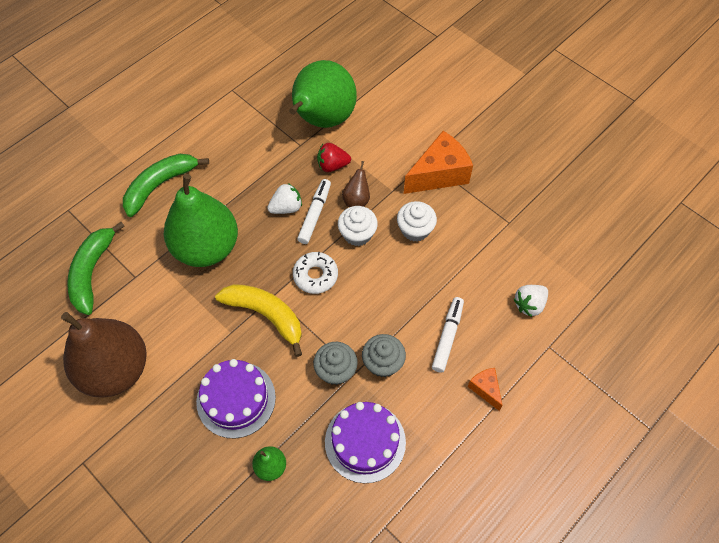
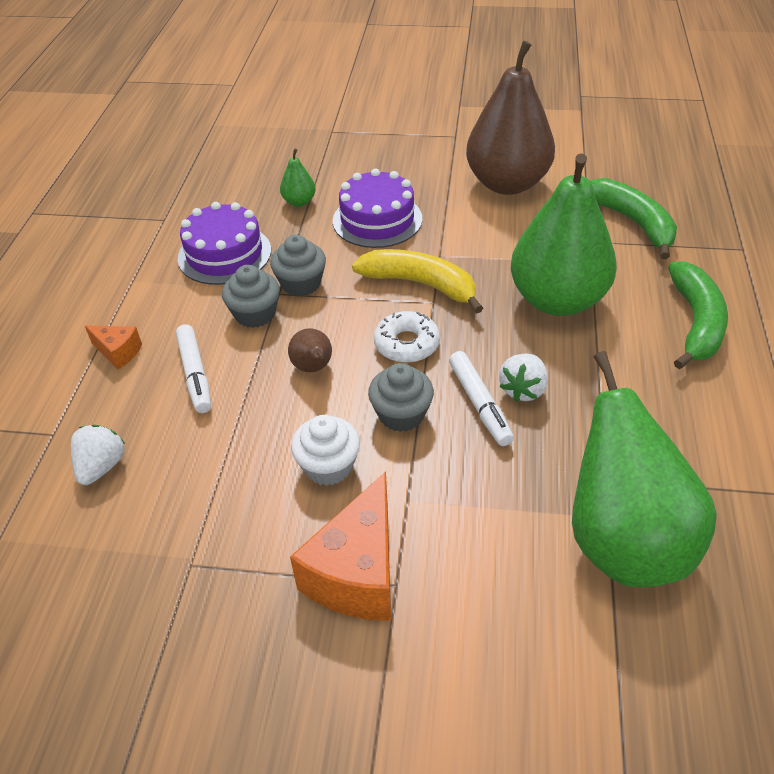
camera: 145 degrees right, 15 degrees down
(266, 315) = (420, 284): yellow banana -> yellow banana turned 150 degrees counterclockwise
(332, 165) = (527, 480): red strawberry -> none
(356, 200) = (444, 454): brown pear -> brown pear (313, 368)
(357, 234) = (401, 414): white cupcake -> grey cupcake

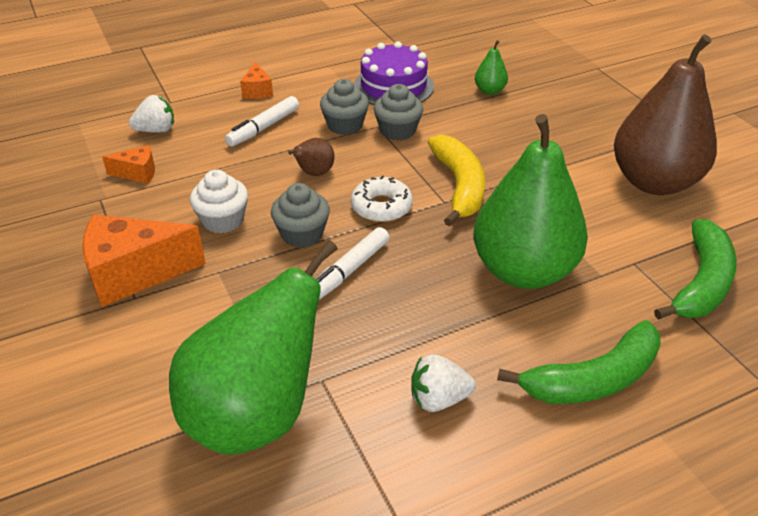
camera: 55 degrees right, 5 degrees down
(173, 512) = (137, 173): none -> orange cheese
(377, 220) = (513, 134): purple cake -> none
(523, 389) = (387, 290): white strawberry -> white strawberry (439, 399)

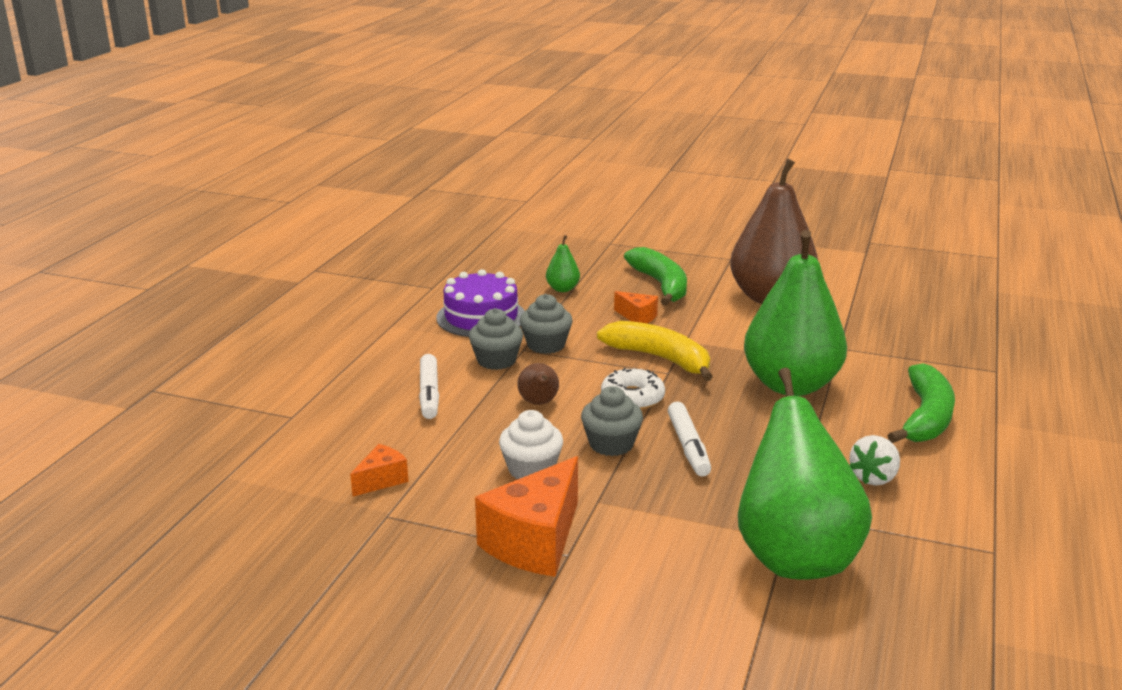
camera: 45 degrees left, 15 degrees down
(156, 130) = (328, 443): white strawberry -> none
(257, 91) = (364, 371): orange cheese -> orange cheese (637, 317)
(701, 283) = (889, 339): green banana -> green banana (661, 285)

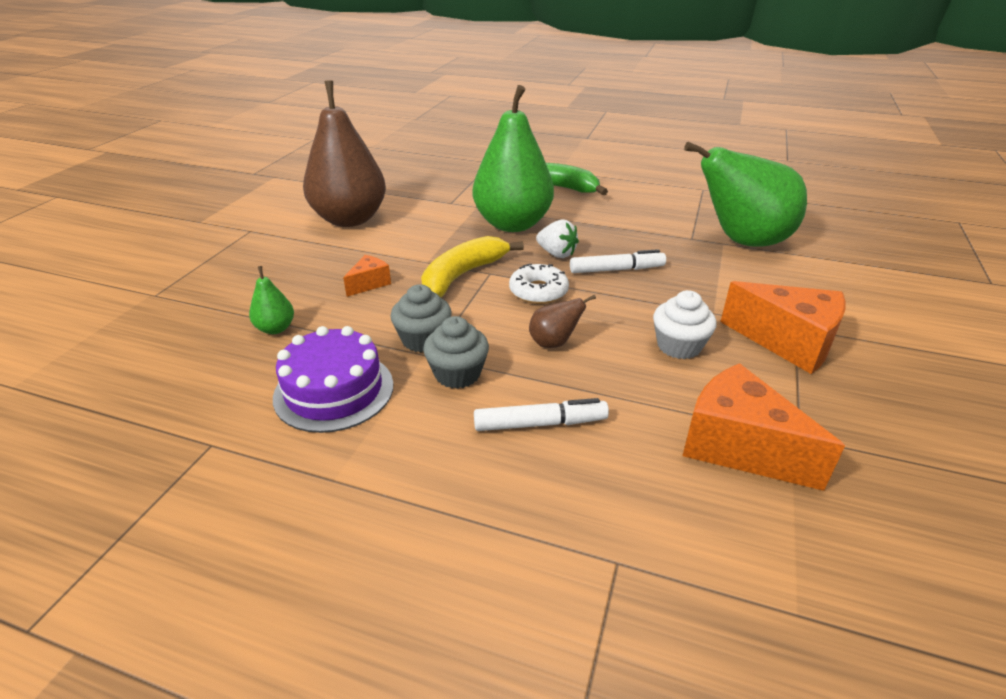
camera: 90 degrees left, 10 degrees up
(381, 480) = (738, 447): orange cheese -> orange cheese, size x1.99
(611, 444) = (622, 304): grey cupcake -> none
(661, 285) = (296, 268): green banana -> none
(874, 478) = (637, 210): white strawberry -> white strawberry (556, 254)

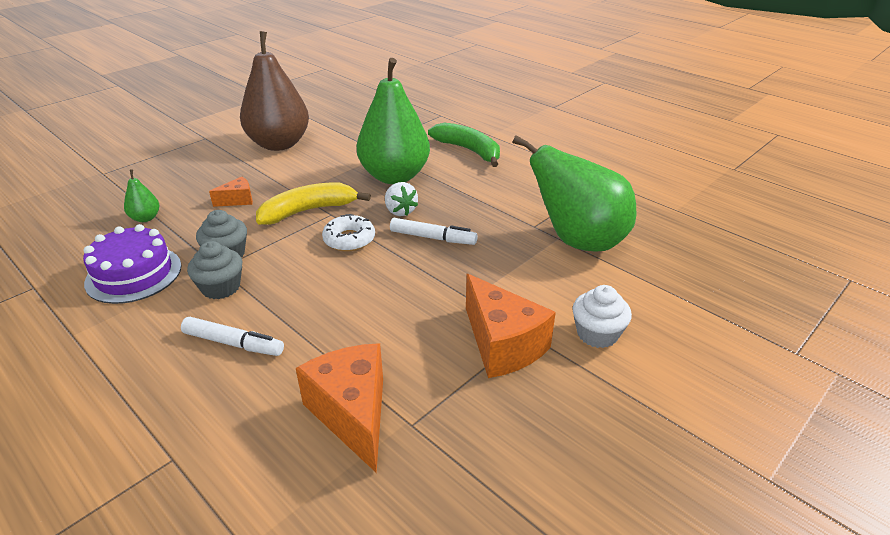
camera: 25 degrees right, 0 degrees up
(554, 343) = (313, 285): brown pear -> none
(679, 346) = (405, 318): white cupcake -> white cupcake (597, 334)

